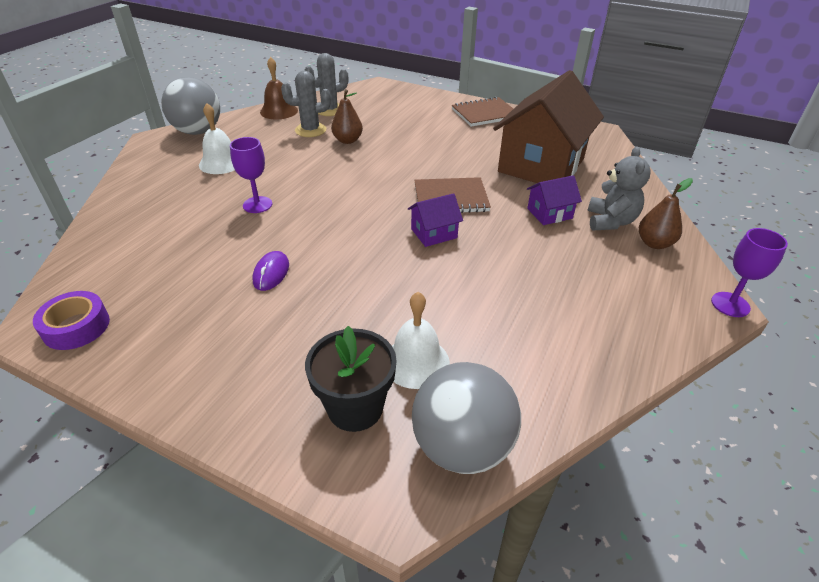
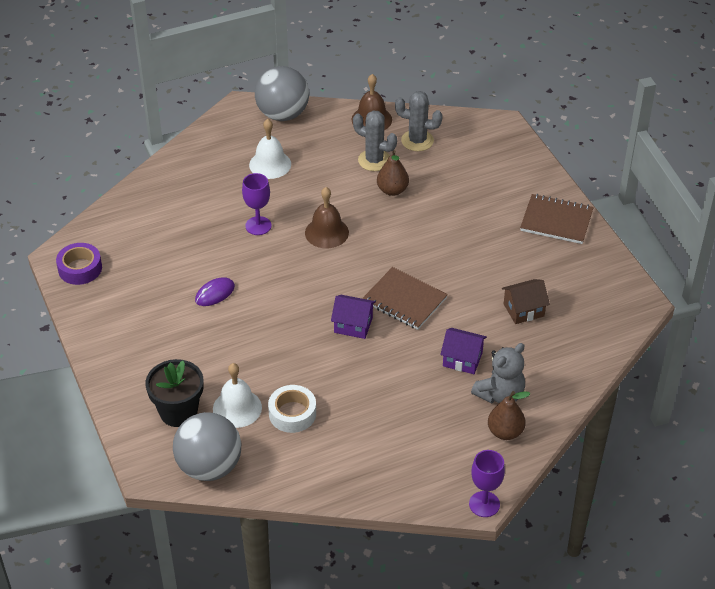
camera: 40 degrees right, 5 degrees up
(327, 184) = (326, 232): none -> brown bell
(476, 332) = (292, 413): none -> white tape
(541, 165) = (523, 310): brown house -> brown house, size x0.43

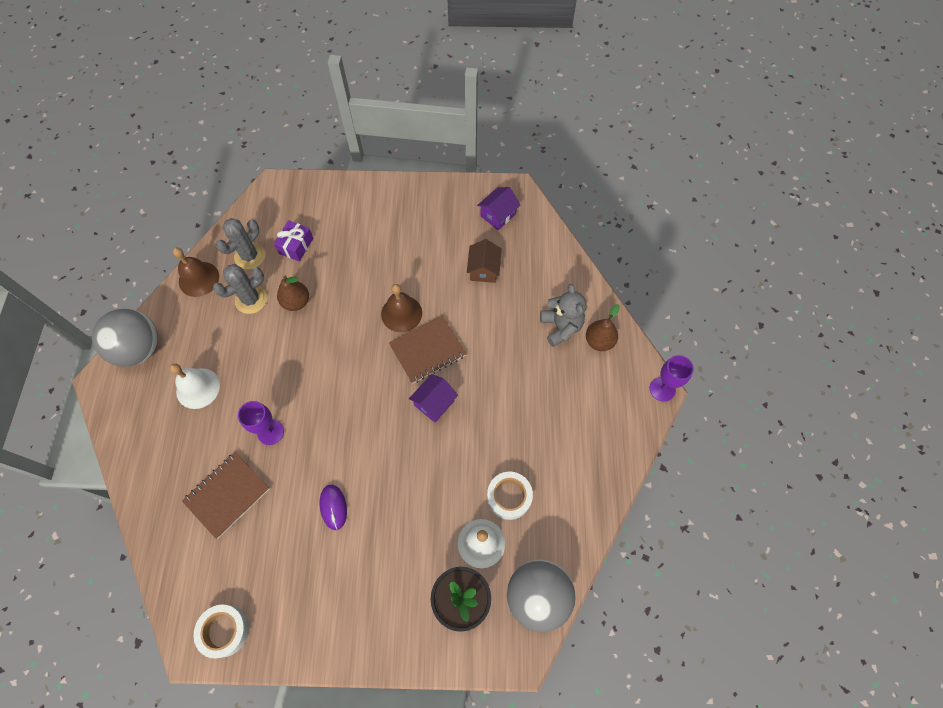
camera: 65 degrees left, 20 degrees up
(80, 268) = (224, 630): purple tape -> white tape
(326, 232) = (314, 377): brown bell -> brown bell (401, 313)
(450, 166) = (296, 246): none -> purple gift
(462, 359) = (512, 337): purple house -> purple house (498, 215)
(556, 221) = (403, 202): brown notebook -> brown notebook (227, 495)

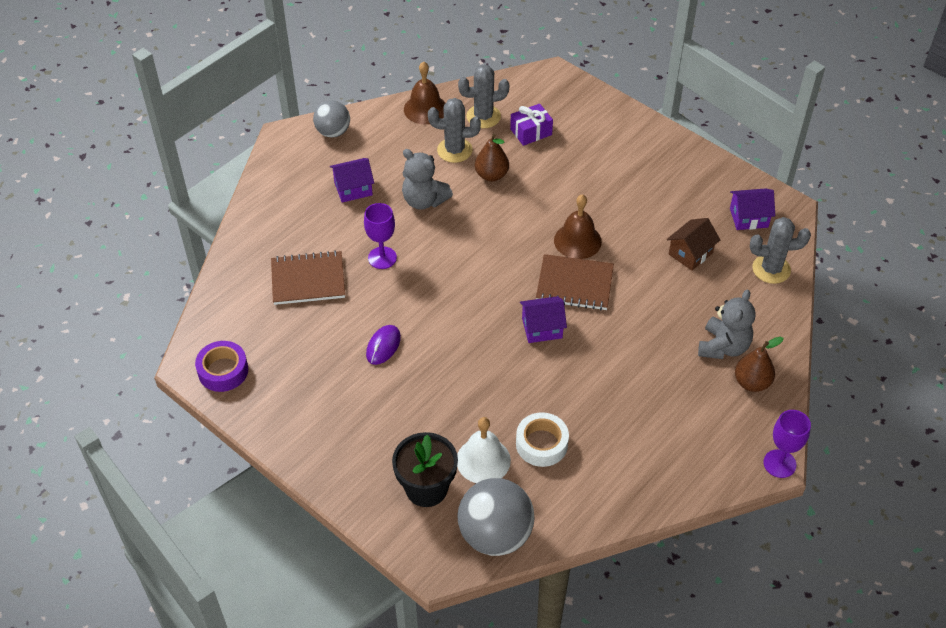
camera: 40 degrees right, 15 degrees down
(139, 349) = (333, 132): grey ball -> grey ball, size x0.62
(198, 388) = (353, 189): white bell -> purple house
(224, 630) = (223, 371): white tape -> purple tape
(263, 359) = (424, 200): none -> grey teddy bear
(542, 245) = (771, 269): none -> grey cactus

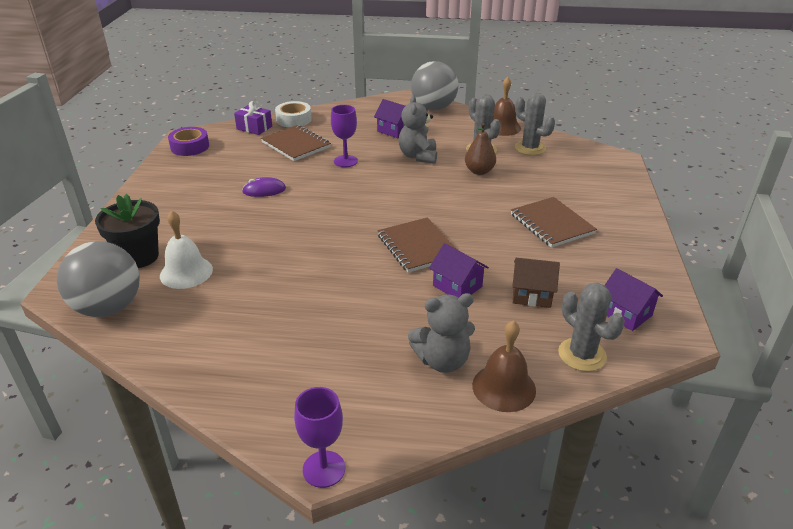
camera: 55 degrees right, 15 degrees down
(333, 132) = (433, 108): grey ball -> grey ball, size x1.62
(531, 132) = (546, 170): purple gift -> purple gift (254, 128)
(541, 444) = (226, 295): white tape -> white tape (294, 119)
(542, 328) = (352, 249): purple house -> purple house (457, 286)
(577, 241) = (466, 231): brown bell -> brown bell (504, 387)
(613, 183) = (551, 224): none -> brown notebook
(752, 383) = (416, 400): brown pear -> none

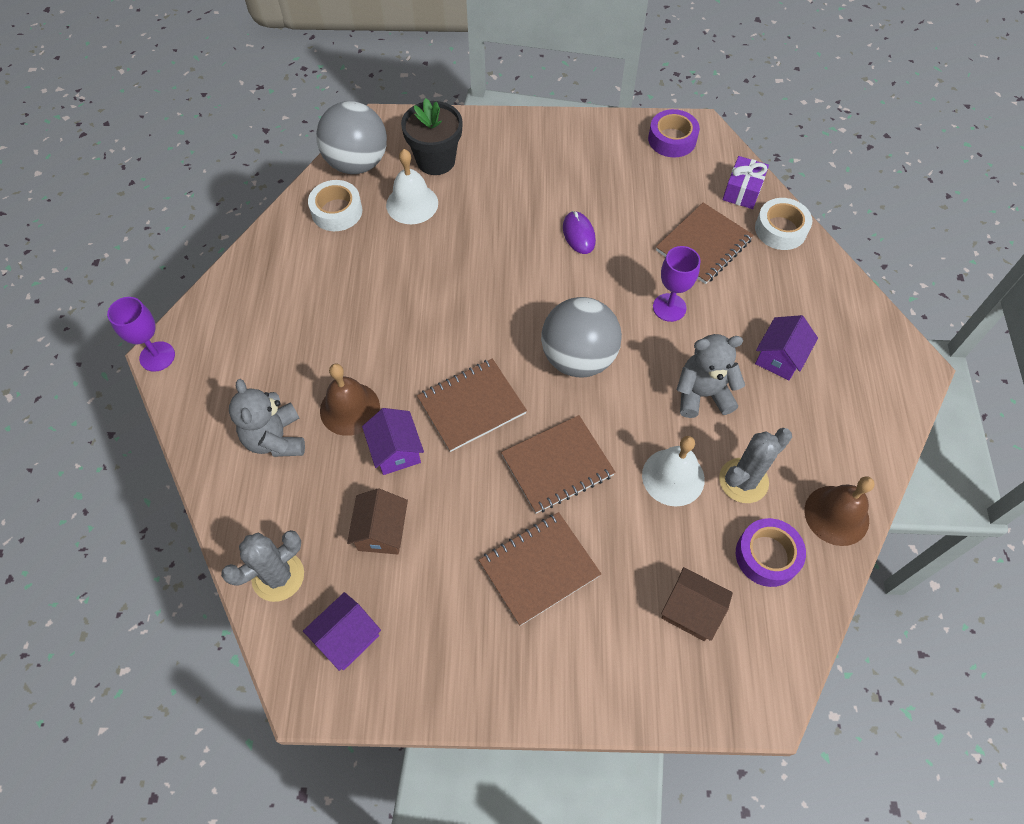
camera: 85 degrees right, 25 degrees up
(169, 322) = (337, 211): none -> white tape
(433, 108) = (881, 408): grey ball -> grey ball (578, 358)
(457, 286) = (396, 451): purple house -> purple house turned 60 degrees counterclockwise
(471, 212) = (557, 465): none -> brown notebook
(479, 171) = (673, 477): brown pear -> white bell
(504, 387) = (236, 494): brown bell -> brown bell (350, 408)
(530, 148) = (767, 555): grey cactus -> purple tape
(569, 174) = (691, 611): none -> brown house

